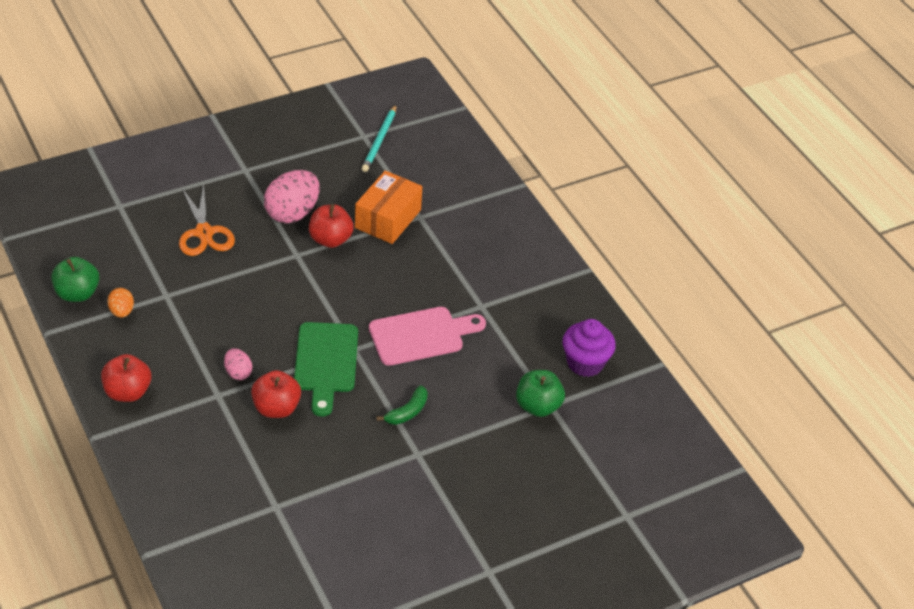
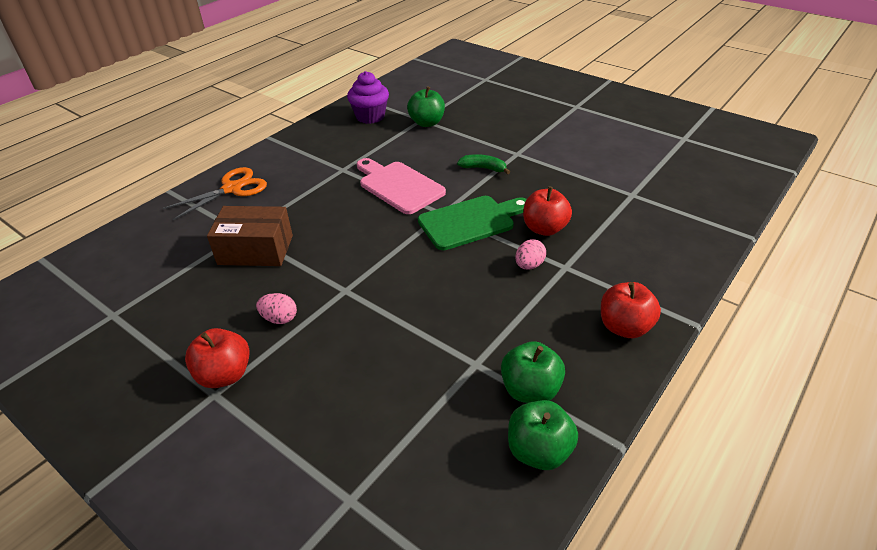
camera: 110 degrees left, 5 degrees down
(122, 311) = (530, 390): orange egg -> green apple
(204, 233) = (353, 379): orange scissors -> orange scissors (232, 189)
(292, 213) = (279, 319): pink egg -> pink egg, size x0.51
(330, 239) = (308, 275): red apple -> red apple (225, 375)
(380, 140) = (119, 299): turquoise pencil -> none
(388, 219) = (255, 250): orange box -> brown box

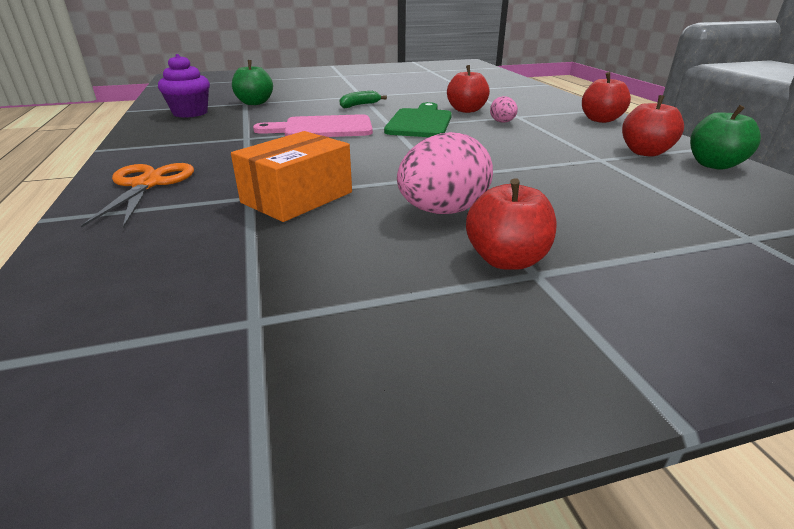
camera: 55 degrees left, 10 degrees down
(255, 250) = (297, 197): brown box -> orange box
(279, 319) = (443, 211): pink egg -> pink egg, size x1.96
(530, 390) = (645, 152): green apple -> red apple

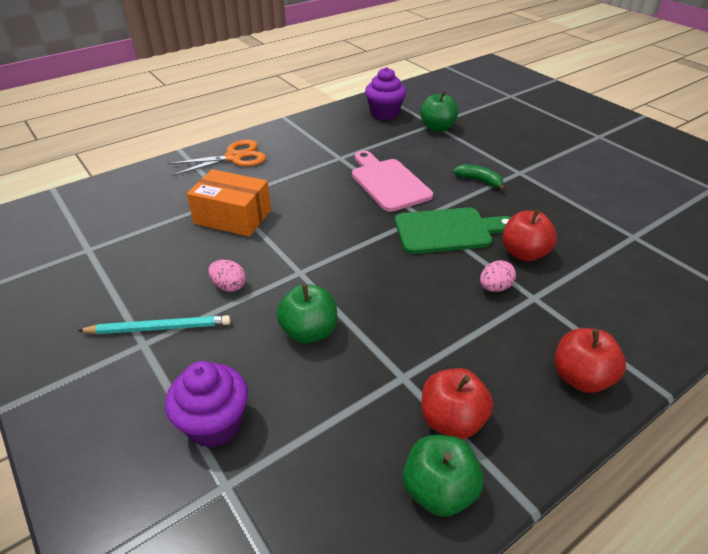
camera: 70 degrees right, 10 degrees up
(443, 211) = (229, 286): pink egg -> pink egg, size x0.51
(506, 260) = (159, 328): red apple -> turquoise pencil
(536, 182) = (309, 331): none -> green apple
(672, 236) = (214, 424): none -> purple cupcake

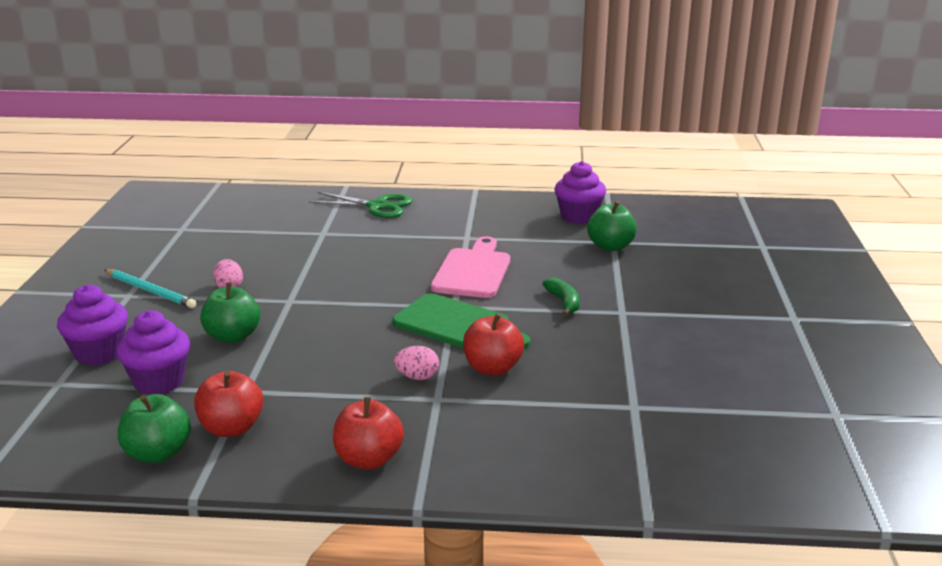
camera: 40 degrees right, 15 degrees down
(233, 217) = (305, 246): orange box -> none
(234, 157) = (377, 206): orange scissors -> green scissors
(320, 416) = (159, 382): none -> purple cupcake

